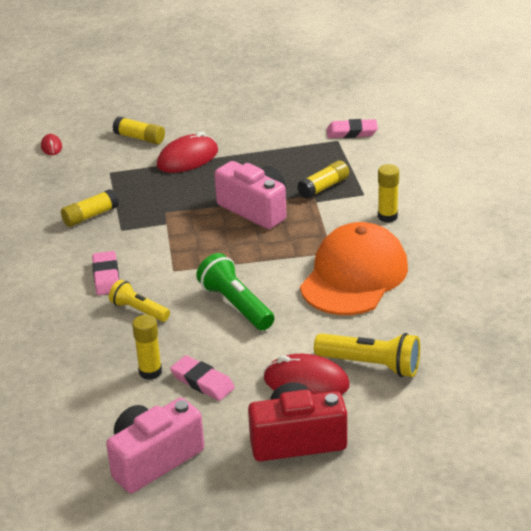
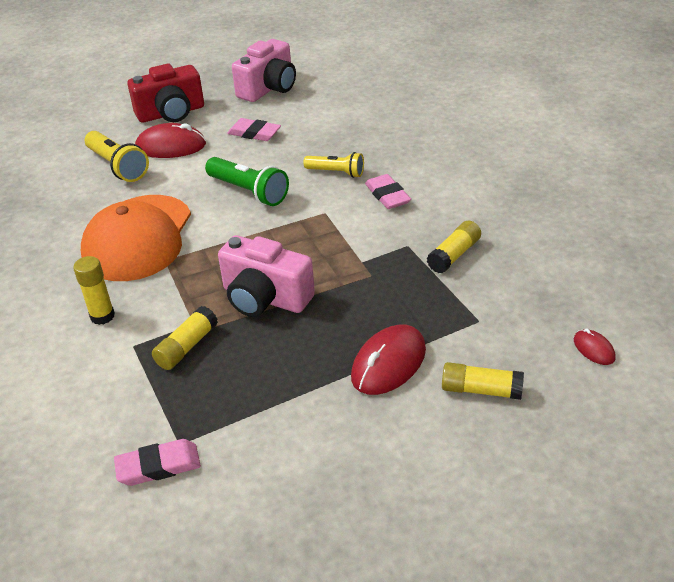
camera: 165 degrees right, 5 degrees up
(150, 372) = (299, 132): yellow glue stick -> none
(371, 365) = (118, 166): yellow flashlight -> yellow flashlight turned 135 degrees counterclockwise

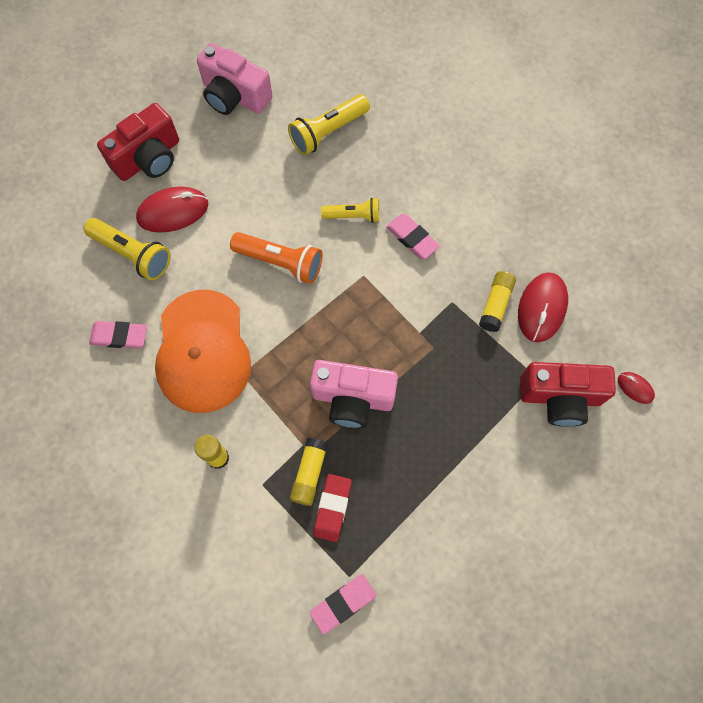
camera: 20 degrees left, 30 degrees up
(194, 380) = (332, 508): none -> red eraser
(249, 191) = (281, 262): green flashlight -> orange flashlight
(254, 133) = (250, 173): pink eraser -> pink eraser (119, 336)
(269, 88) = (235, 96): pink camera -> pink camera turned 105 degrees clockwise
(341, 119) = (328, 132): none -> yellow flashlight
(388, 363) = (482, 446): red mouse -> red mouse (541, 308)
(481, 390) = (562, 455): yellow glue stick -> none
(498, 340) = (560, 397): none -> red camera

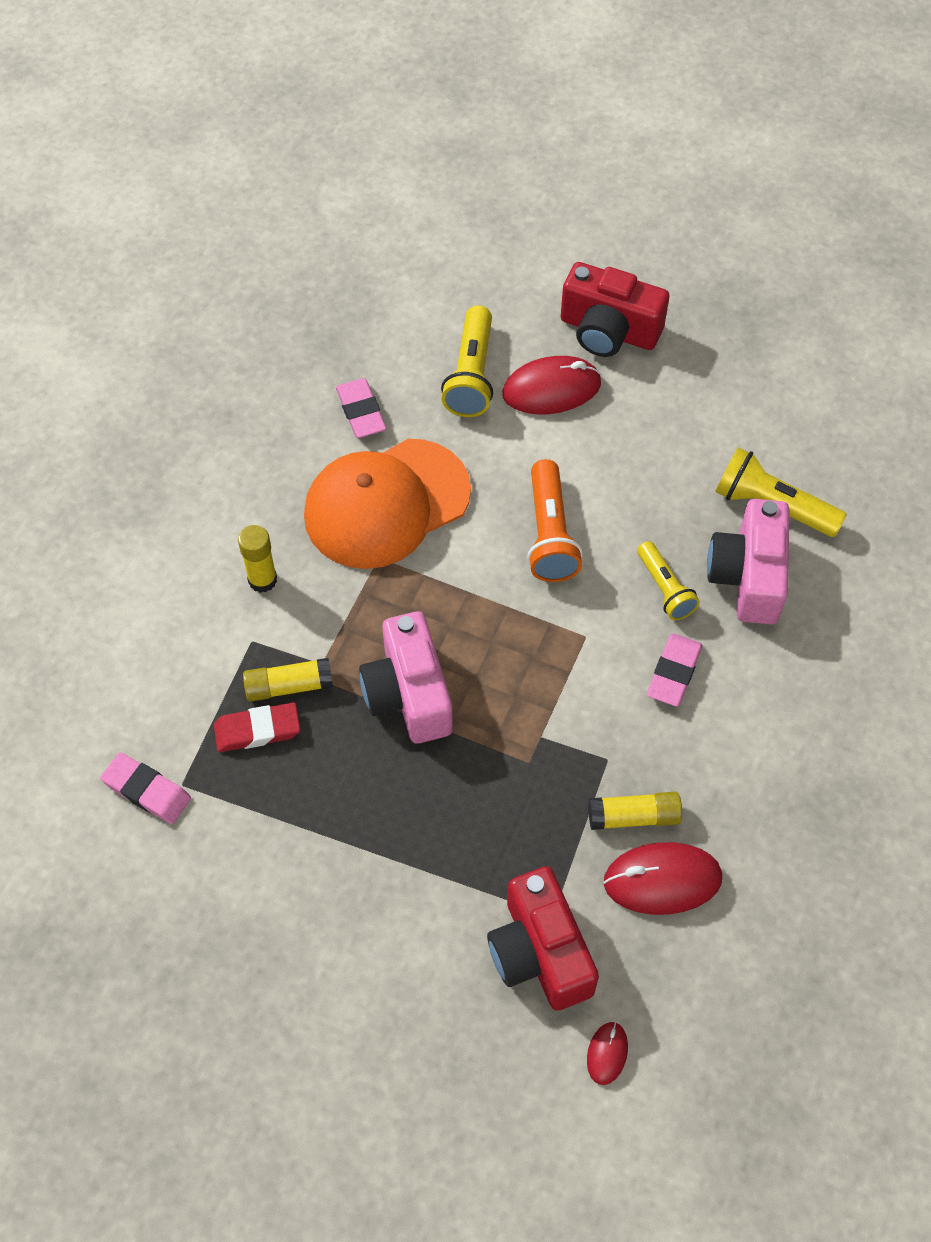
camera: 65 degrees right, 10 degrees down
(173, 211) = (551, 389): red mouse -> red mouse turned 60 degrees counterclockwise
(235, 96) = (756, 379): pink camera -> pink camera (748, 576)

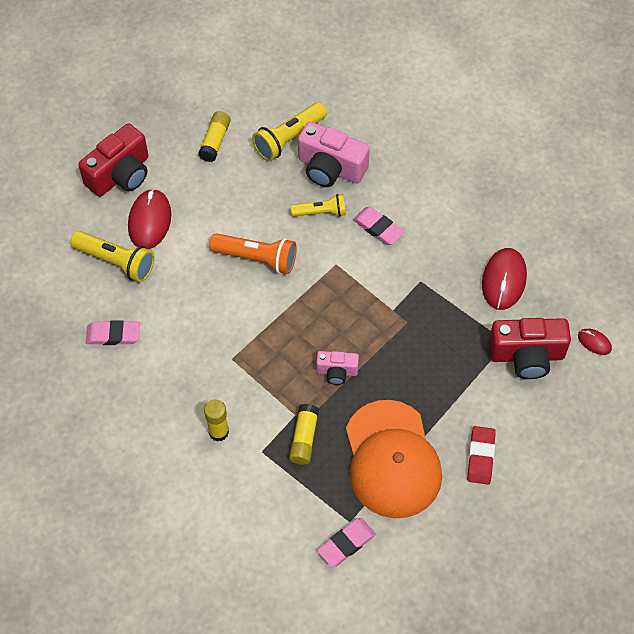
camera: 70 degrees left, 0 degrees up
(257, 730) = (328, 466): red eraser -> red eraser (480, 457)
(386, 504) = (193, 342): orange cap -> orange cap (392, 459)
(409, 694) = (337, 372): pink camera -> pink camera, size x0.55
(633, 817) = (461, 280): yellow glue stick -> yellow glue stick (215, 141)

